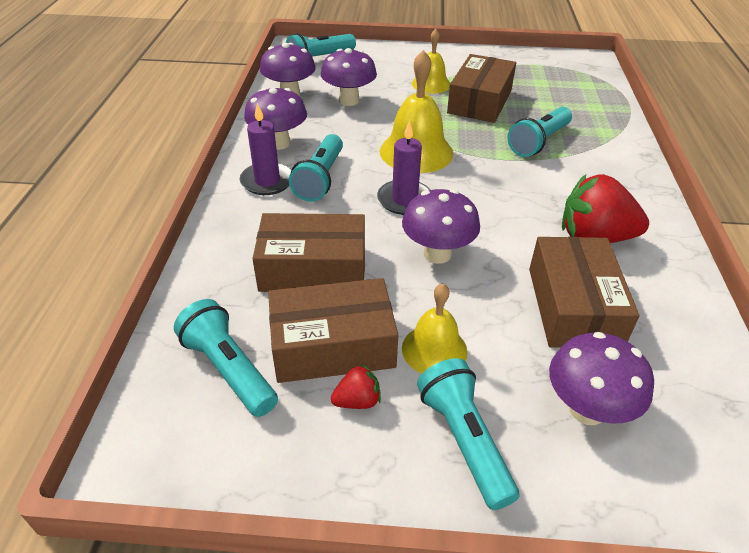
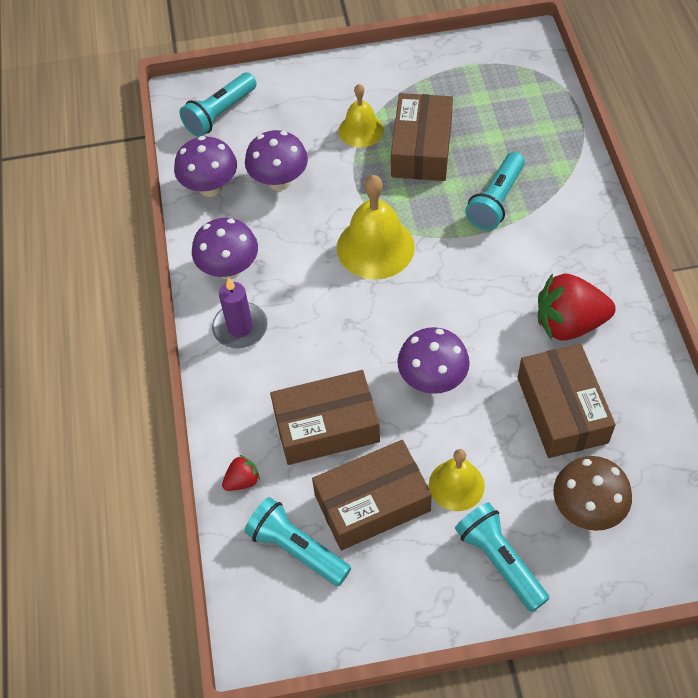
camera: 10 degrees left, 15 degrees up
(320, 179) = (292, 311): turquoise flashlight -> none
(357, 401) = (409, 549): red strawberry -> red strawberry (242, 480)
(404, 200) = (383, 319): purple candle -> none
(587, 409) = (586, 509): purple mushroom -> brown mushroom

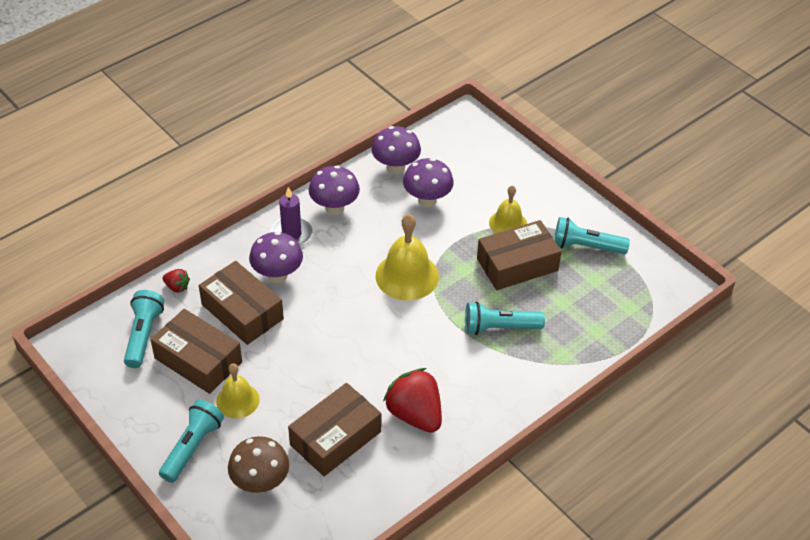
camera: 55 degrees right, 10 degrees down
(220, 114) = (463, 143): turquoise flashlight -> turquoise flashlight (585, 247)
(432, 380) = (314, 353): purple mushroom -> purple mushroom (277, 275)

